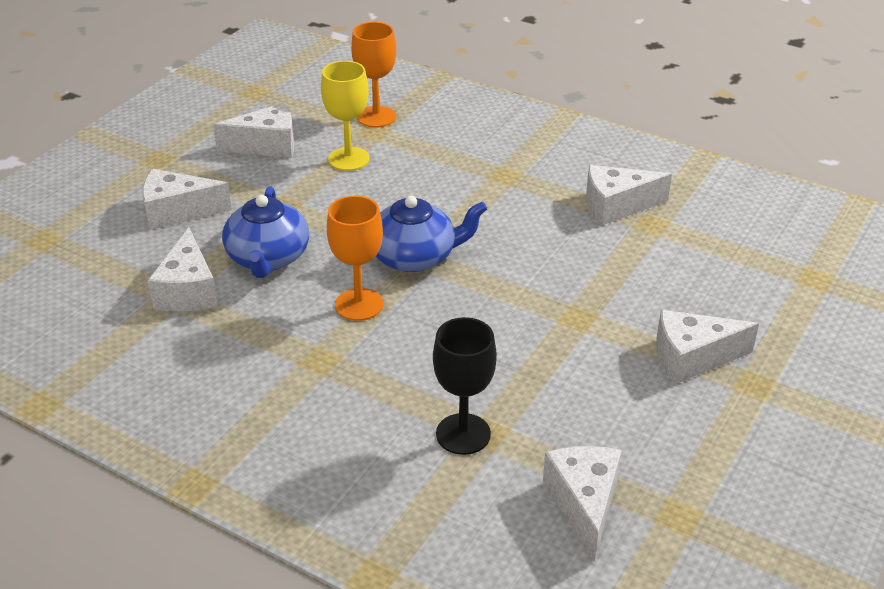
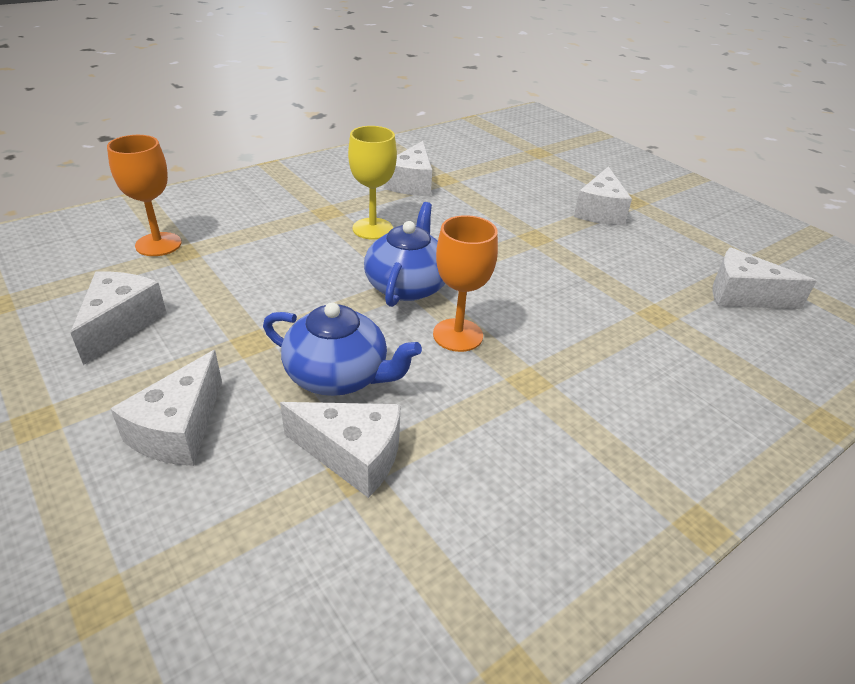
camera: 70 degrees left, 0 degrees up
(348, 159) = (213, 279): yellow goblet -> yellow goblet (372, 229)
(463, 434) = (657, 326): black goblet -> none

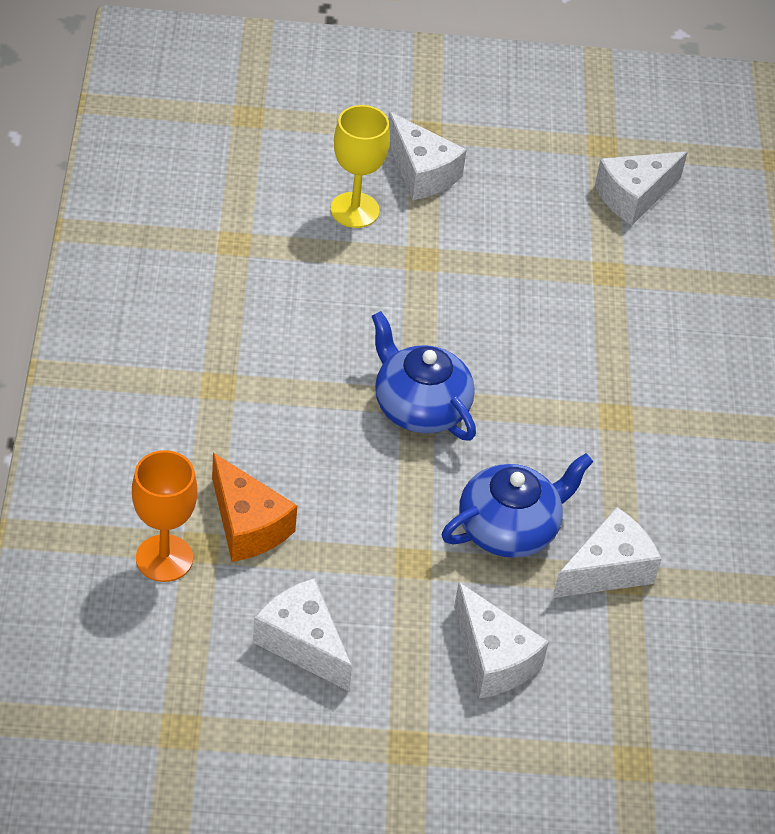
camera: 55 degrees left, 10 degrees up
(218, 262) = (247, 525): none -> orange cheese
(372, 229) = (291, 370): yellow goblet -> yellow goblet (354, 210)
(411, 183) = (219, 276): white cheese -> none
(458, 335) = (523, 420): orange goblet -> none

